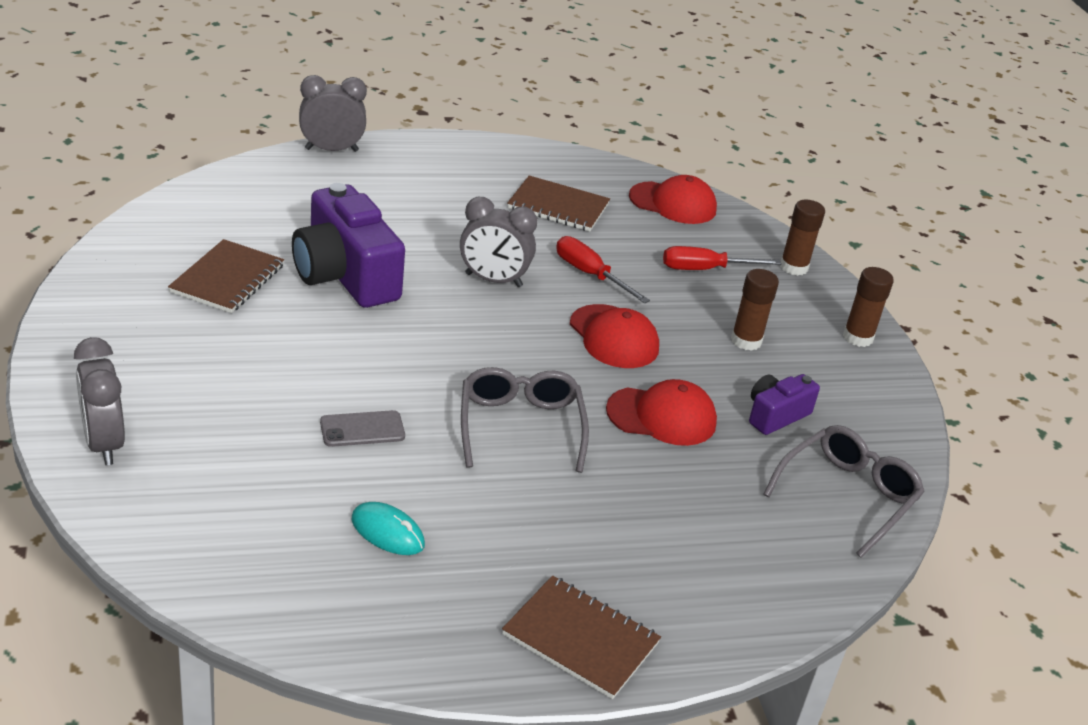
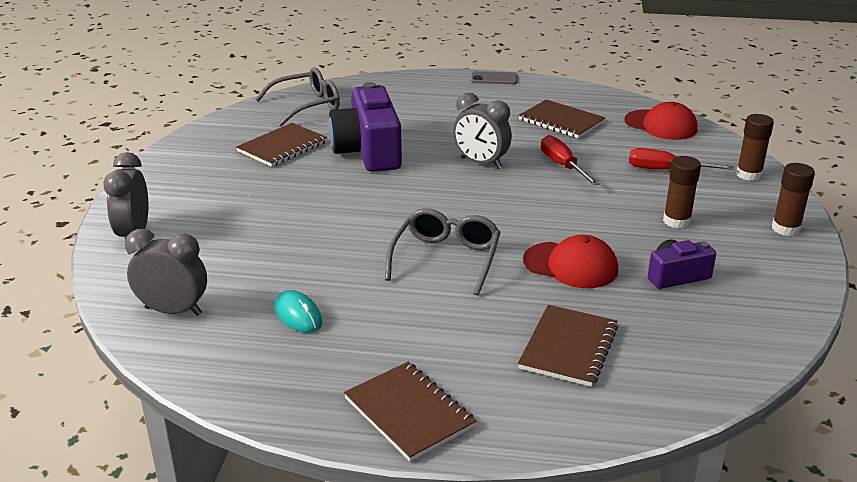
camera: 25 degrees right, 5 degrees down
(331, 150) = (405, 78): grey clock -> grey clock (173, 311)
(362, 429) = (321, 246): grey phone -> grey phone (494, 78)
(614, 337) = (559, 208): red cap -> none
(707, 525) = (568, 347): none -> brown notebook
(847, 496) = (715, 343): grey glasses -> grey glasses (307, 106)

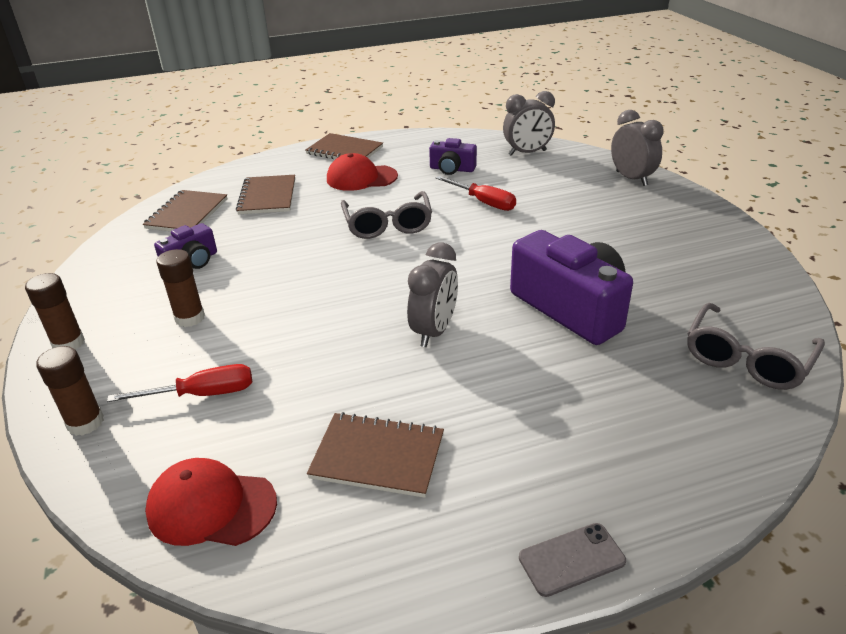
camera: 155 degrees right, 5 degrees up
(282, 147) = (664, 284): brown notebook -> brown notebook (187, 214)
(298, 315) = (452, 169): turquoise mouse -> purple camera
(481, 163) = (434, 331): grey clock -> grey clock turned 105 degrees clockwise
(562, 166) = (336, 359): red screwdriver -> red screwdriver (483, 202)
(571, 265) = (284, 246): red cap -> red cap (361, 178)

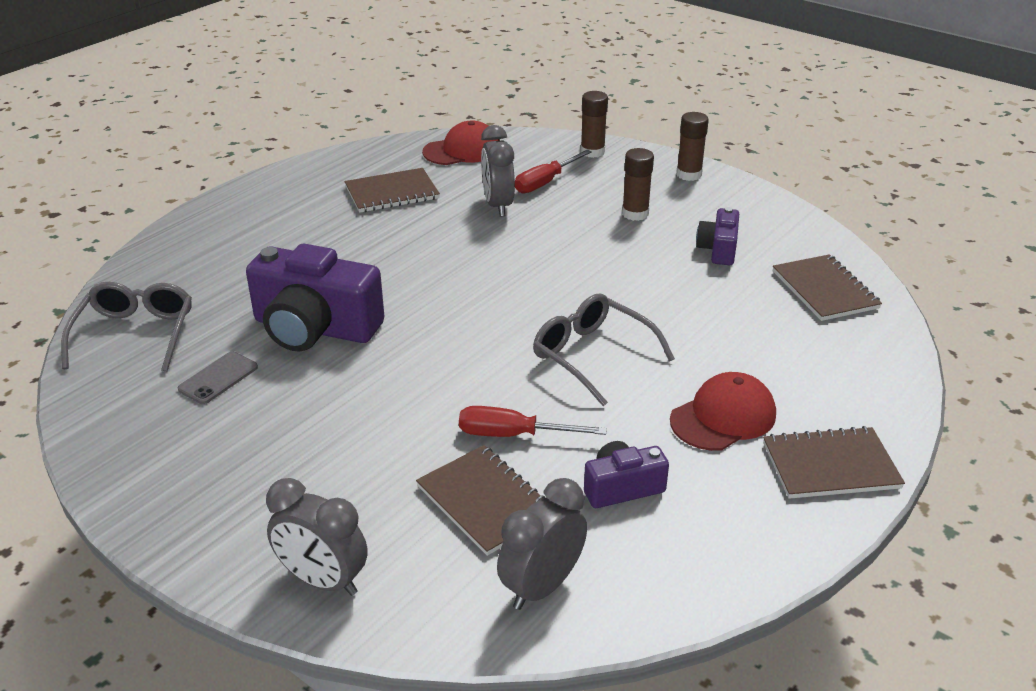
camera: 145 degrees right, 0 degrees up
(267, 196) = (785, 342): brown notebook -> brown notebook (485, 501)
(434, 331) = (425, 268): grey clock -> grey clock (498, 205)
(571, 559) = (245, 191): grey phone -> grey phone (218, 378)

